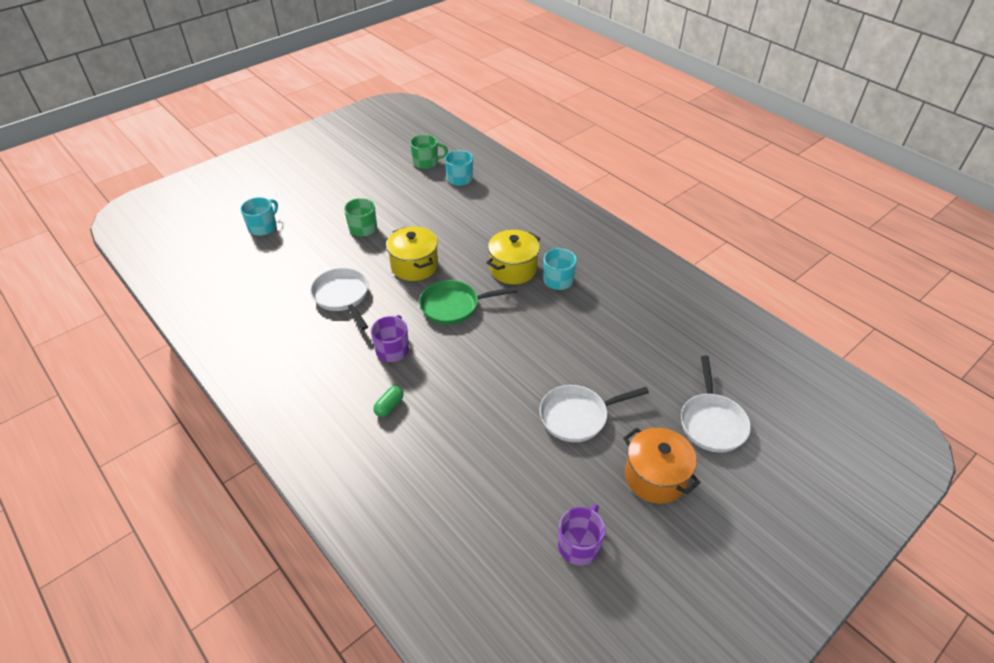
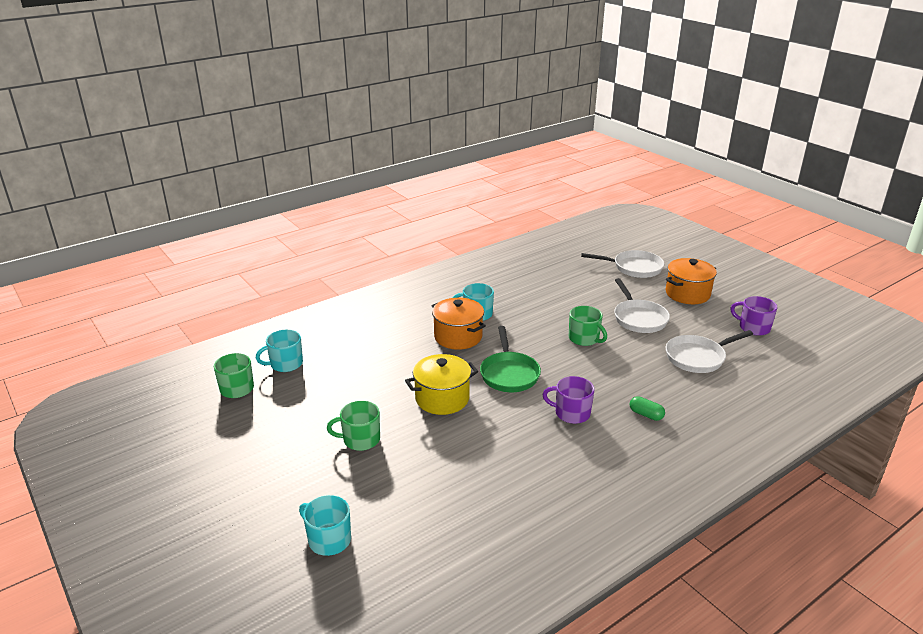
camera: 85 degrees left, 15 degrees down
(342, 296) = (488, 452): white pan -> white pan (698, 357)
(513, 269) = (458, 337): yellow pot -> orange pot
(524, 363) = (584, 338): none -> green mug

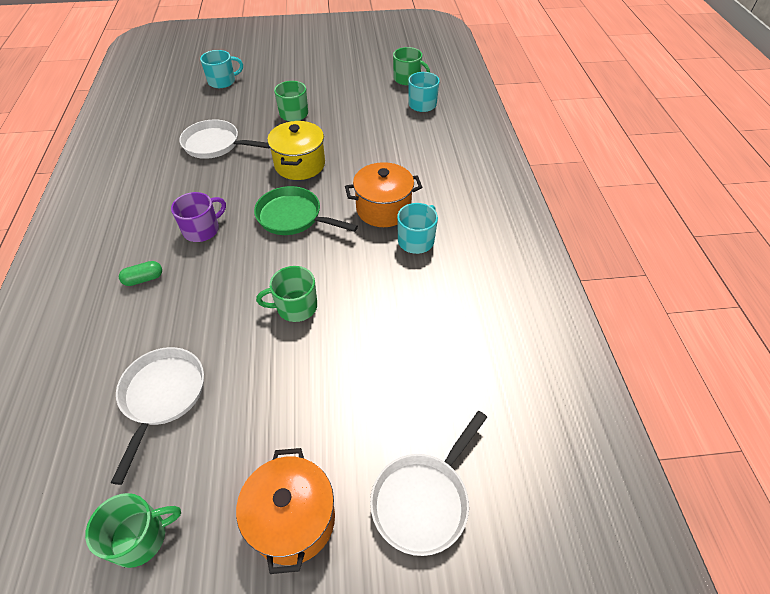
camera: 120 degrees right, 20 degrees up
(638, 318) = (287, 393): white pan -> white pan (215, 145)
(753, 328) = (140, 537): purple mug -> green mug

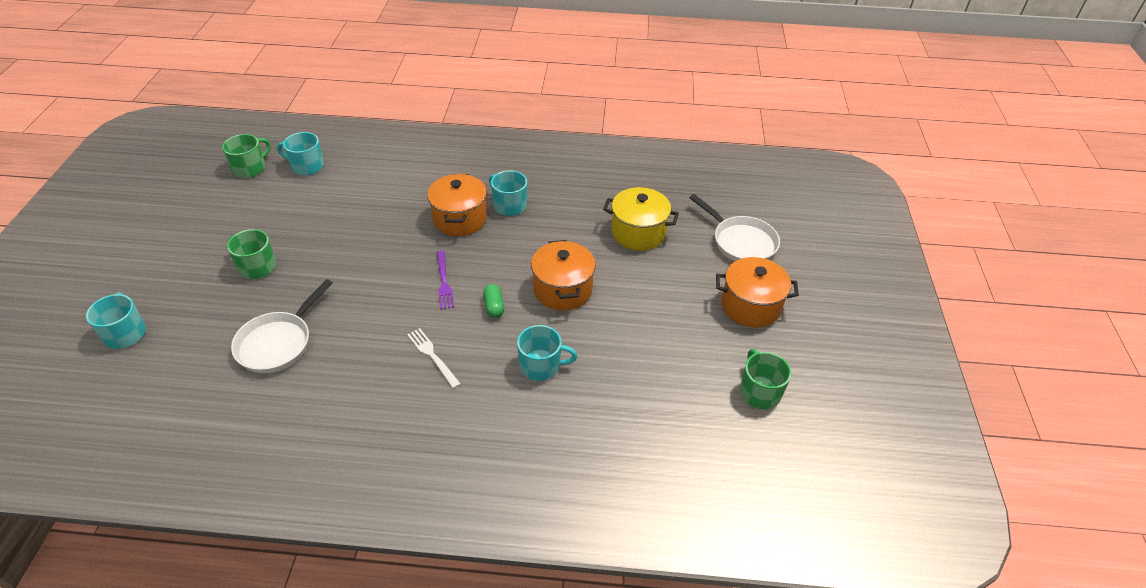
camera: 80 degrees left, 5 degrees down
(144, 279) = (491, 405): green capsule -> green capsule (494, 306)
(162, 396) = (639, 383): white pan -> none
(189, 307) = (541, 366): none -> turquoise mug
(202, 229) = (432, 356): purple mug -> white fork
(293, 217) = (444, 282): green pan -> purple fork
(295, 307) = (562, 290): green mug -> orange pot
(300, 164) = (360, 270): yellow pot -> yellow pot (638, 233)

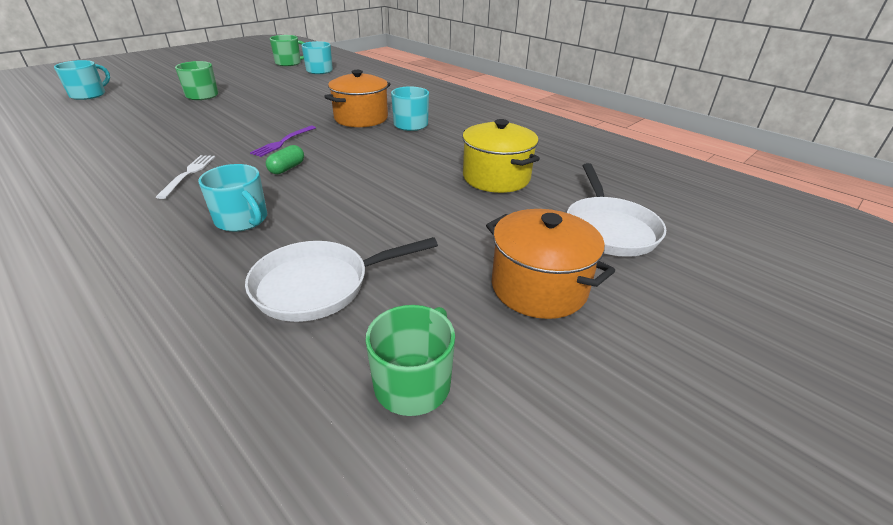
camera: 40 degrees right, 10 degrees down
(278, 343) = (132, 127): white pan -> white pan (319, 285)
(562, 290) = (358, 183): orange pot -> none

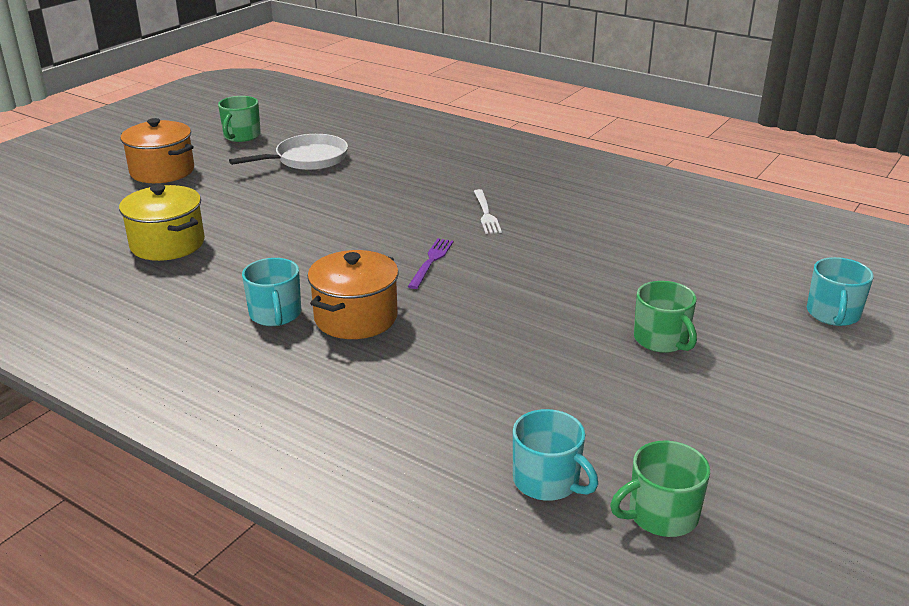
camera: 170 degrees right, 5 degrees down
(242, 220) = (392, 185): turquoise mug -> none
(287, 168) = (396, 230): green capsule -> none
(609, 229) = (82, 209): white pan -> none

